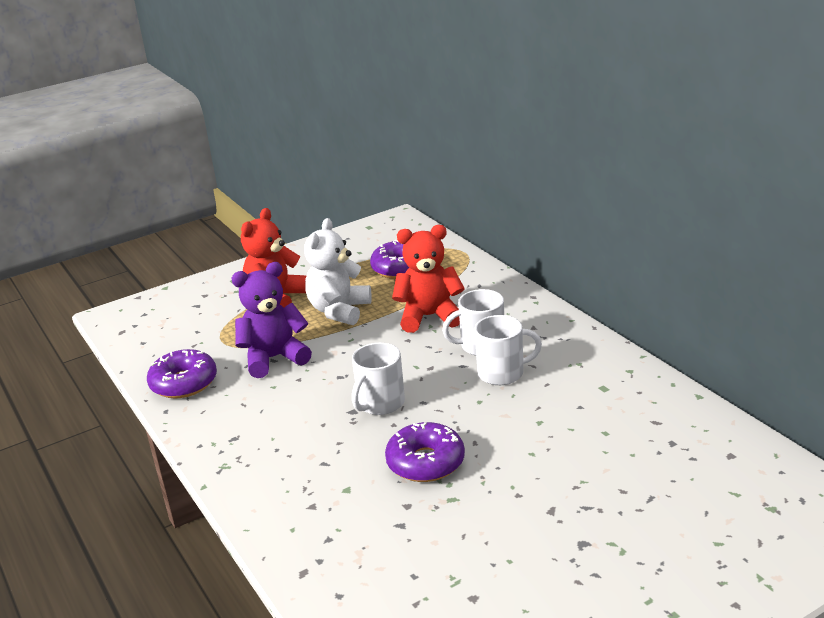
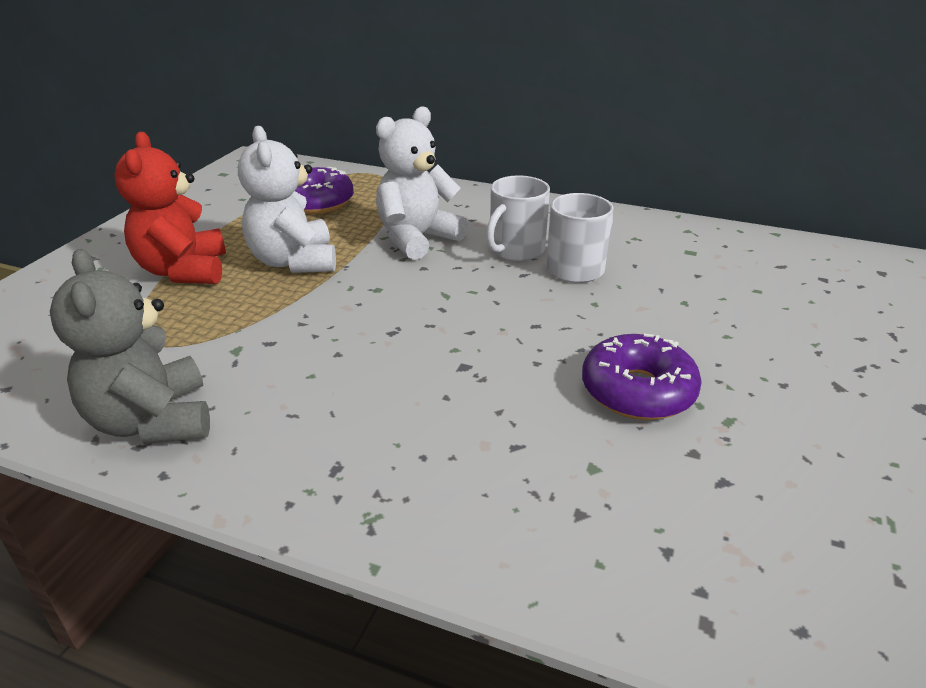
camera: 40 degrees left, 5 degrees up
(184, 383) = (152, 421): purple donut -> grey teddy bear
(274, 358) = (268, 340): purple teddy bear -> none
(380, 403) = (487, 345): white mug -> none
(429, 317) = (417, 238): red teddy bear -> white teddy bear

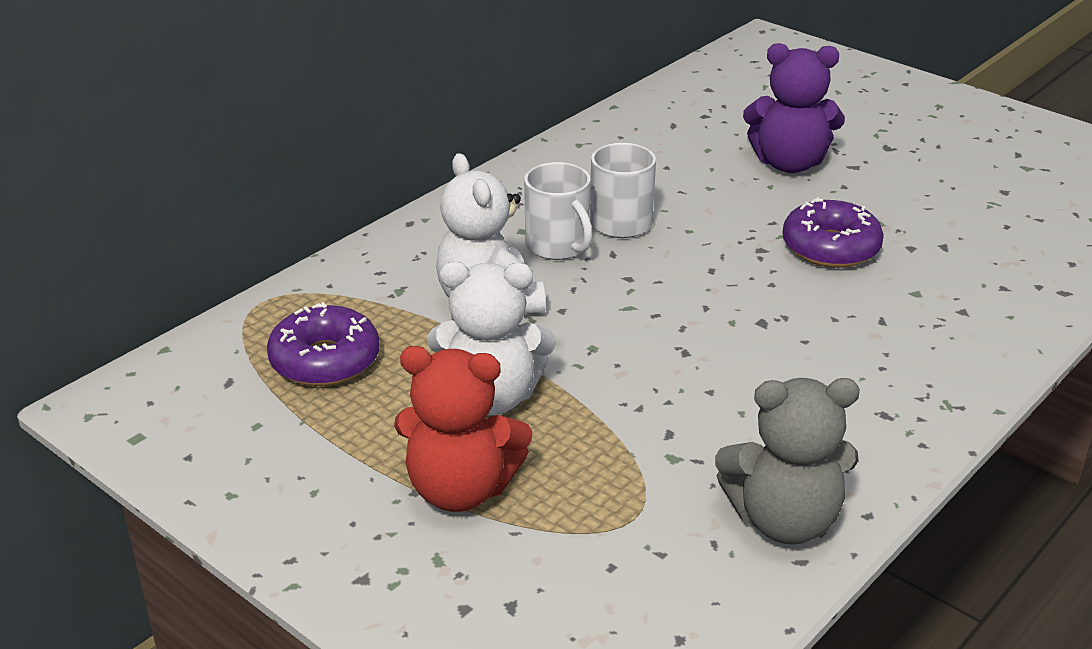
camera: 70 degrees left, 0 degrees up
(788, 341) = (789, 163): none -> purple teddy bear

